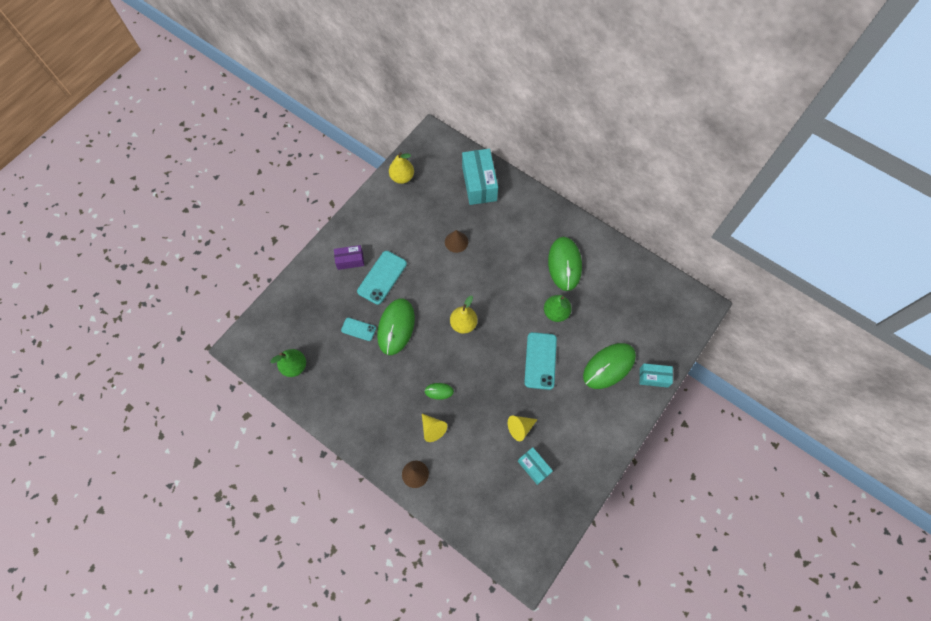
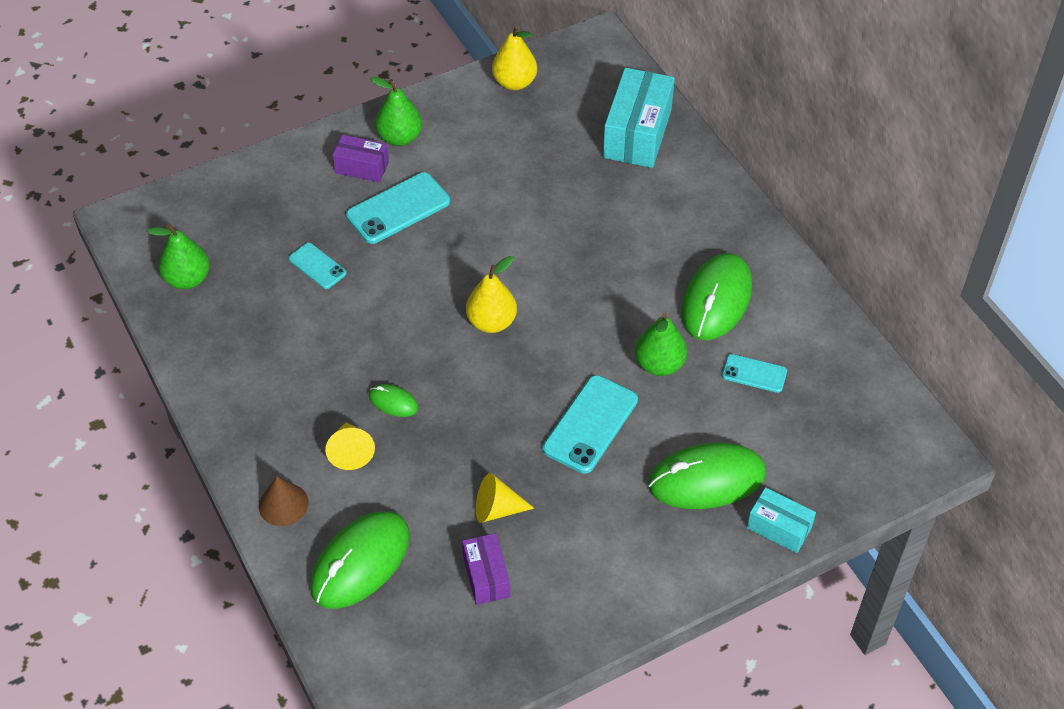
camera: 25 degrees right, 15 degrees down
(360, 234) = (400, 137): none -> green pear
(396, 327) = (379, 285): green mouse -> green mouse (361, 562)
(456, 242) = (549, 202): brown cone -> none
(534, 467) = (486, 576): turquoise box -> purple box
(602, 298) = (754, 373): none -> turquoise phone

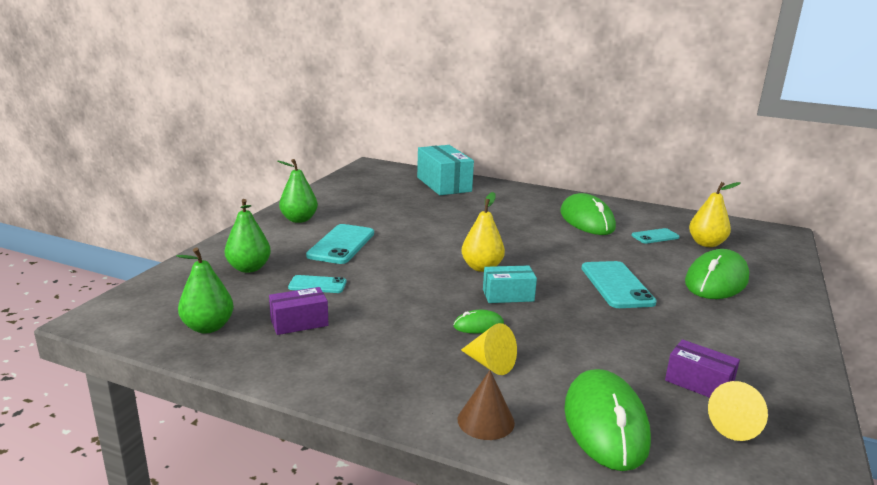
camera: 40 degrees left, 30 degrees down
(362, 167) = (288, 237): purple box -> purple box (299, 322)
(497, 509) = (639, 345): yellow cone -> yellow cone (737, 426)
(514, 82) = (344, 186): yellow pear -> yellow pear (706, 244)
(659, 364) = (605, 250): green pear -> green pear (249, 268)
(779, 528) = (785, 283): turquoise box -> turquoise box (508, 295)

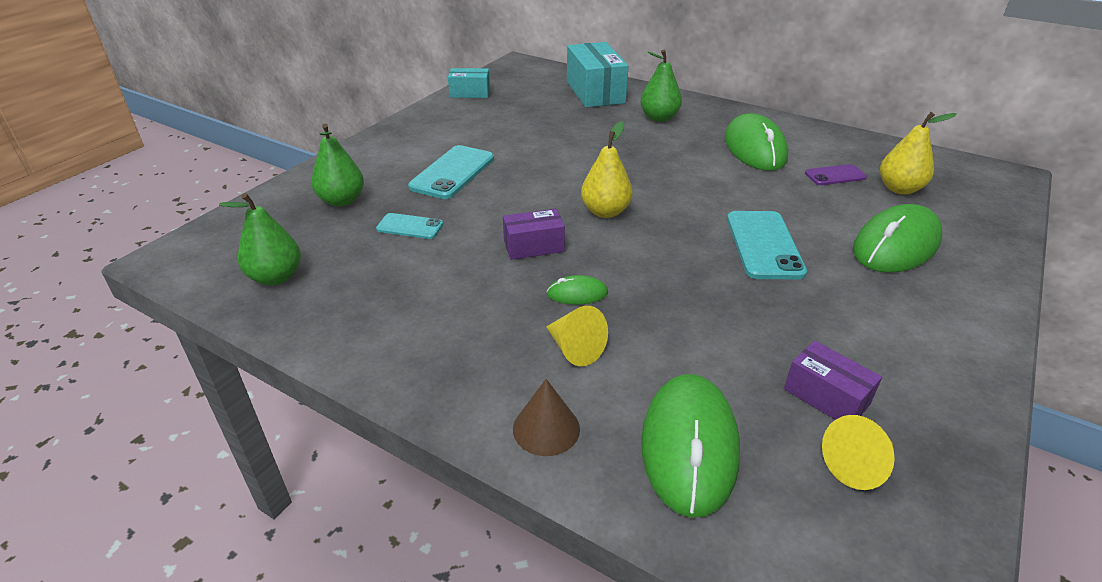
camera: 10 degrees right, 15 degrees up
(299, 220) = (415, 137): green pear -> green pear (659, 118)
(299, 322) = (375, 277): purple box -> purple box (533, 246)
(508, 295) = (625, 253): turquoise box -> turquoise box (470, 93)
(655, 236) = (835, 175): turquoise phone -> purple phone

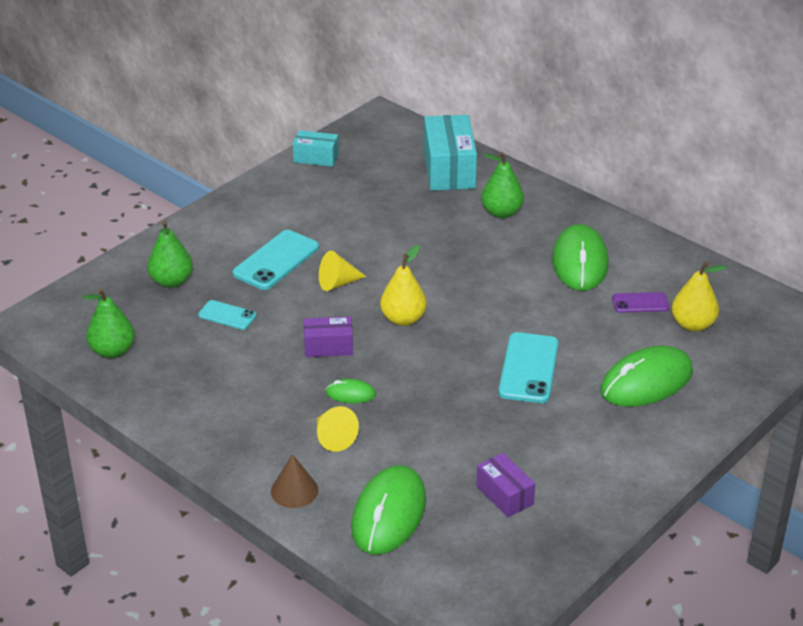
camera: 10 degrees right, 0 degrees up
(858, 465) = (499, 540): yellow cone -> yellow cone (337, 283)

